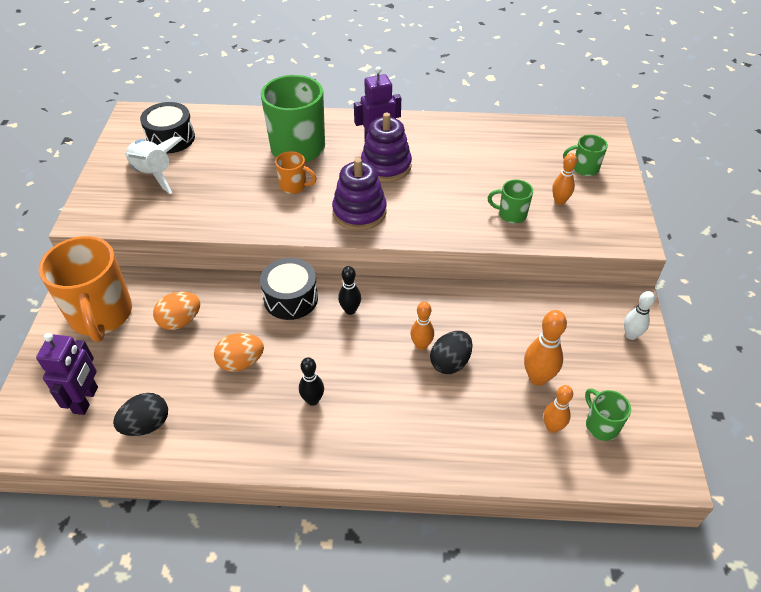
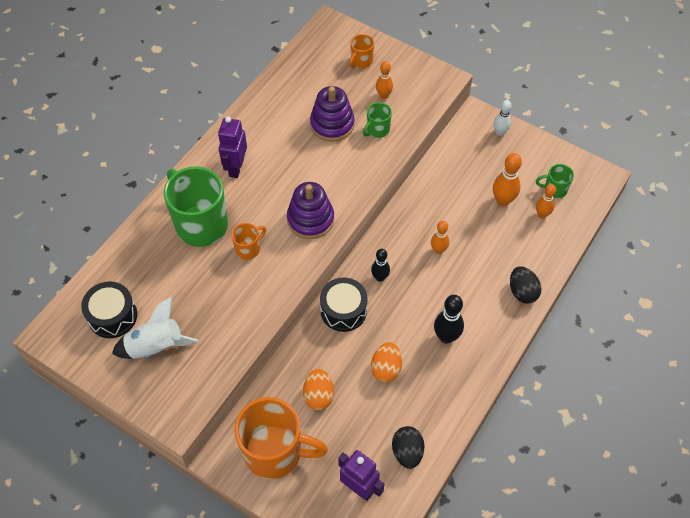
camera: 60 degrees left, 10 degrees up
(313, 400) = (446, 337): black bowling pin -> black bowling pin, size x1.51
(386, 166) = (270, 177): purple stacking toy -> purple stacking toy (332, 124)
(450, 362) = (462, 241): black egg -> black egg (522, 292)
(584, 168) = (361, 62): green mug -> orange mug

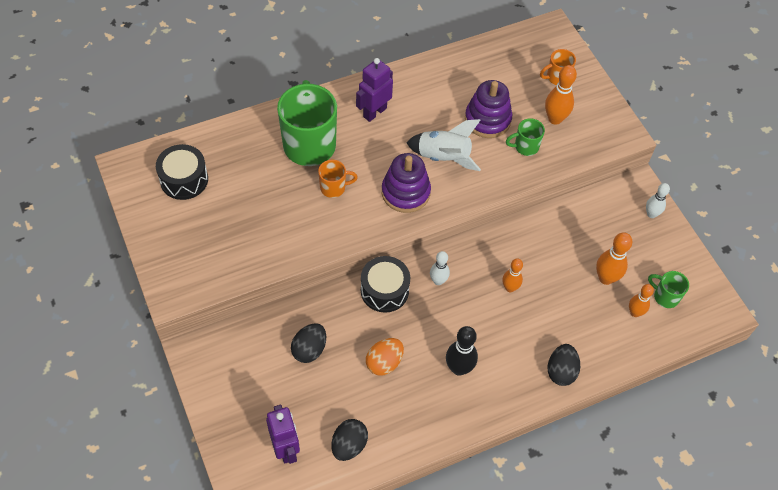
camera: 30 degrees right, 0 degrees up
(156, 346) = (199, 224): white rocket -> white rocket (443, 157)
(275, 452) = (239, 374): orange mug -> none
(318, 395) = (309, 349): orange egg -> black egg
(380, 277) = (438, 281): black bowling pin -> white bowling pin
(383, 95) = (555, 119): orange bowling pin -> orange bowling pin, size x1.51

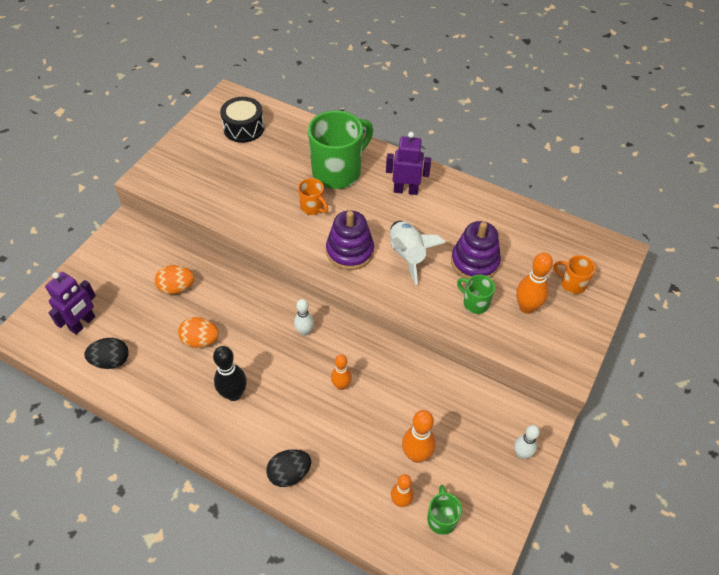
camera: 55 degrees right, 5 degrees down
(309, 349) = (177, 288): black egg -> orange egg
(384, 290) = (266, 302): black drum -> none

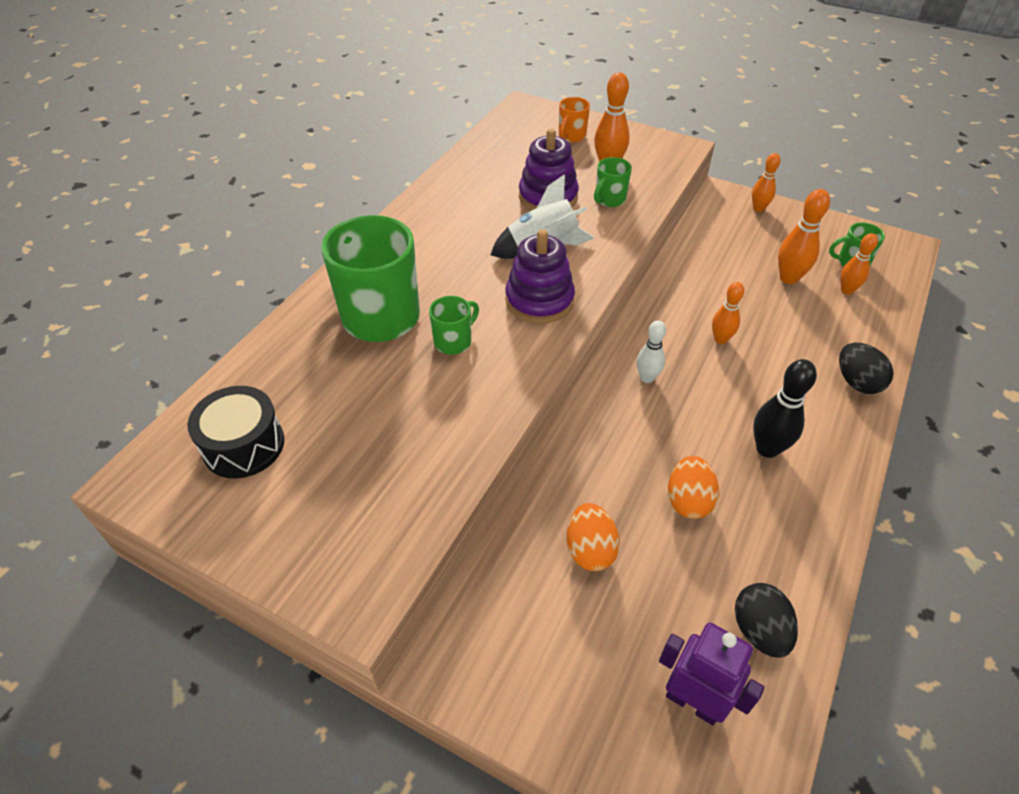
camera: 90 degrees left, 5 degrees down
(313, 207) = (454, 341): orange mug -> green mug
(405, 190) = (424, 248): purple robot -> none
(521, 453) = (758, 208): white bowling pin -> orange bowling pin

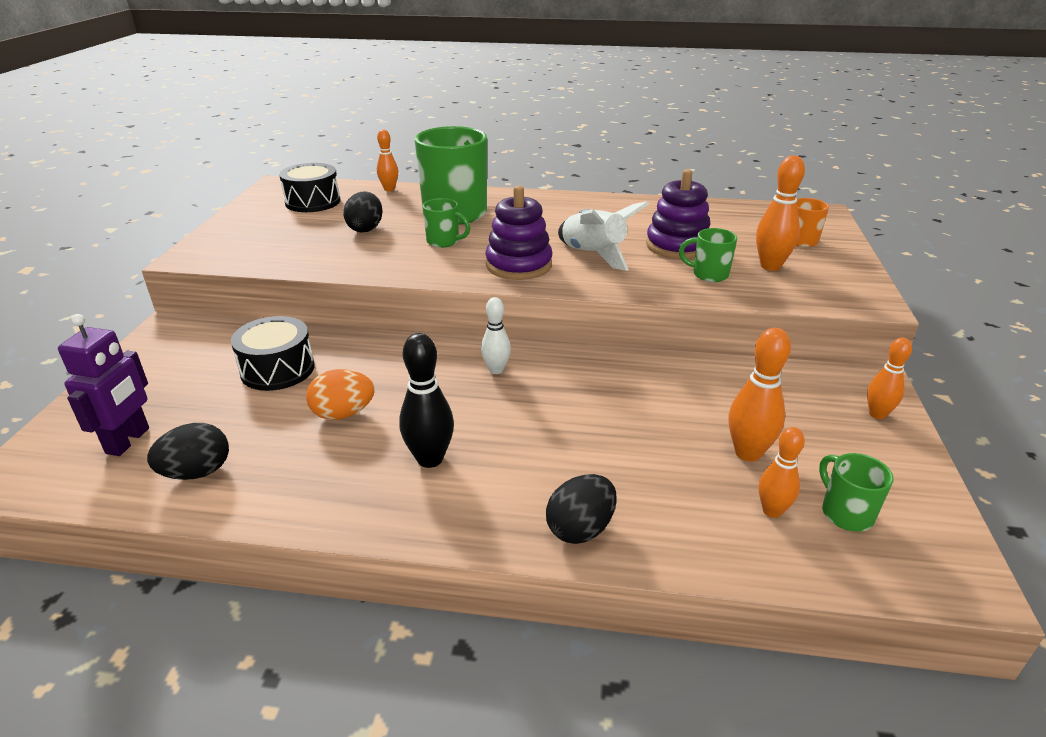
camera: 70 degrees right, 15 degrees down
(376, 402) = (366, 229): none -> black egg
(590, 550) = (277, 369): orange egg -> black drum
(720, 339) = (586, 409): orange bowling pin -> orange bowling pin (389, 189)

